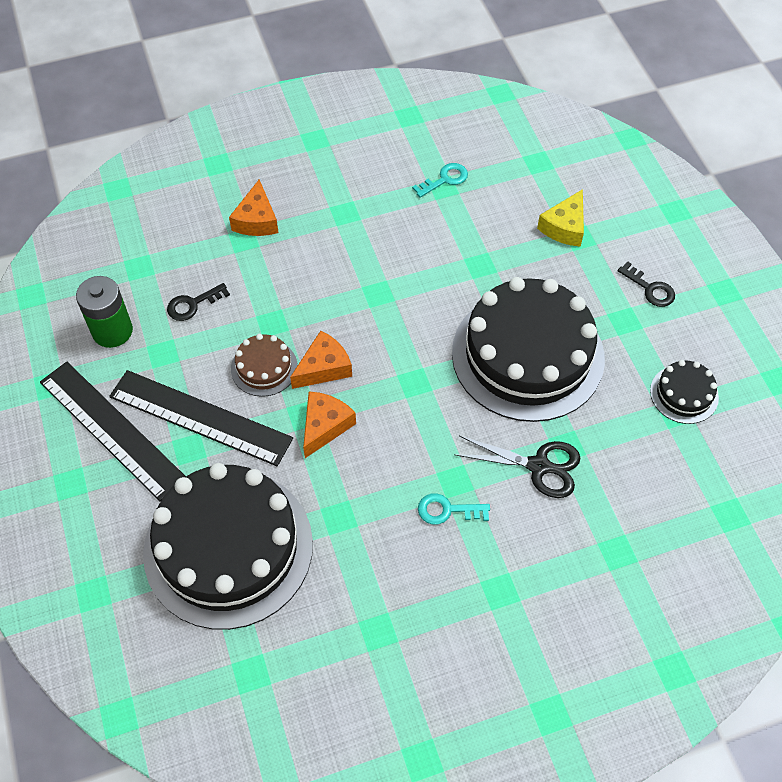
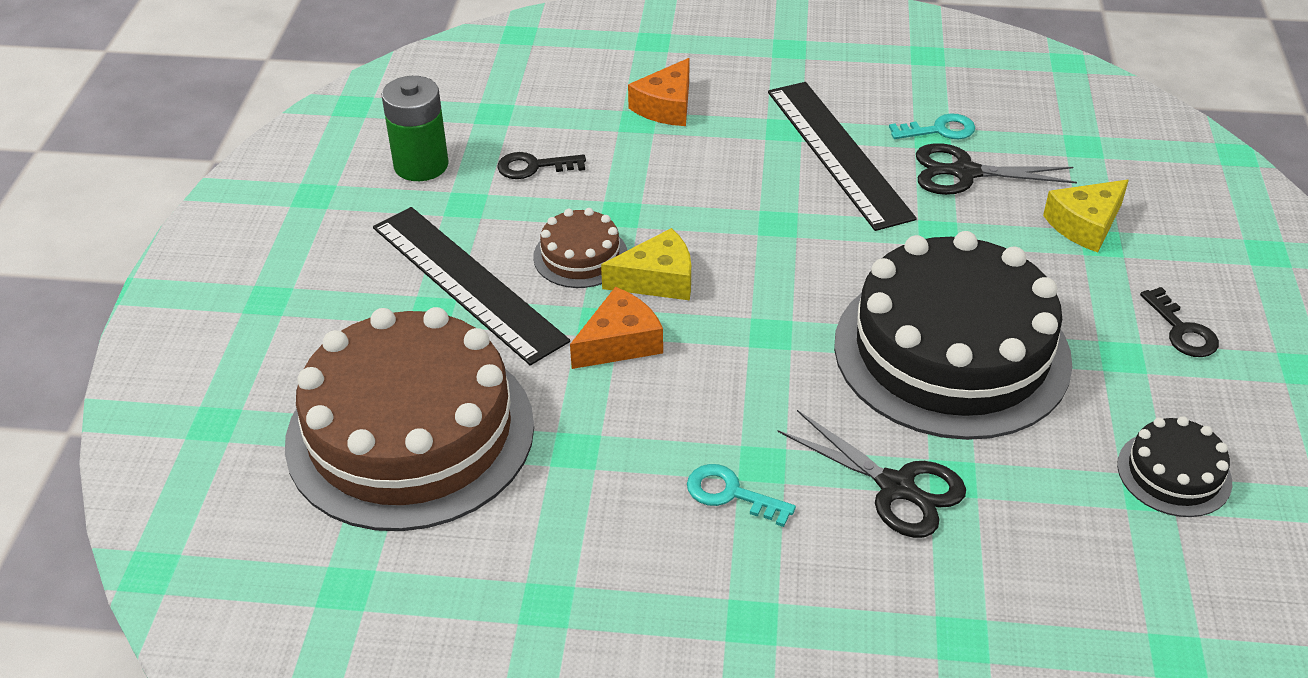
camera: 25 degrees right, 15 degrees down
(112, 429) = (354, 261): black ruler -> black ruler (838, 153)
(228, 547) = (410, 433): black cake -> brown cake
(324, 368) = (657, 279): orange cheese -> yellow cheese
(476, 210) = (965, 173): none -> black scissors

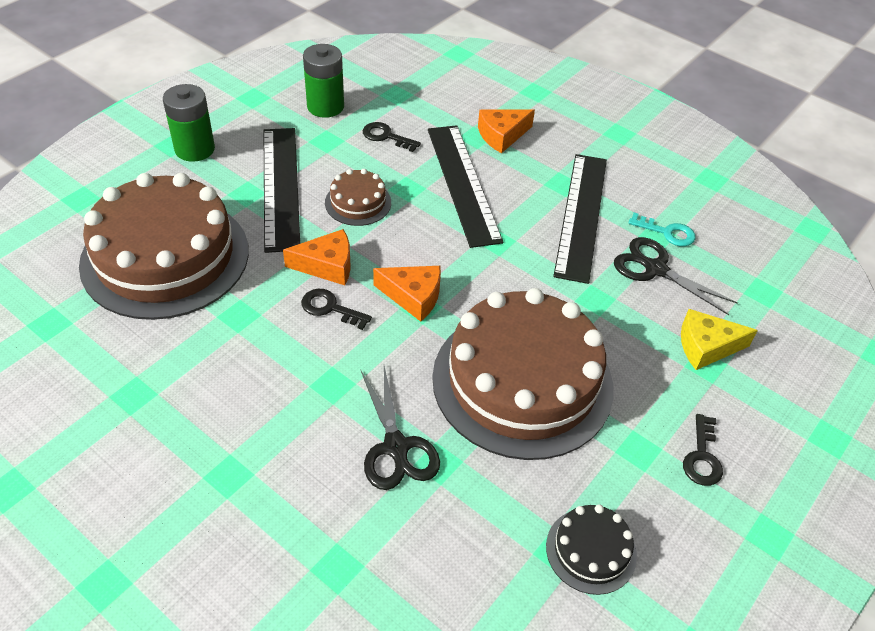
camera: 30 degrees right, 5 degrees up
(305, 291) = (195, 149): none -> green battery
(657, 279) = (387, 239): yellow cheese -> none
(673, 386) = (330, 308): none -> black key
(677, 178) = (462, 183): none -> black ruler
(731, 494) = (295, 392): turquoise key -> none
(751, 326) = (413, 296): none -> orange cheese
(951, 351) = (522, 381): black cake -> brown cake

